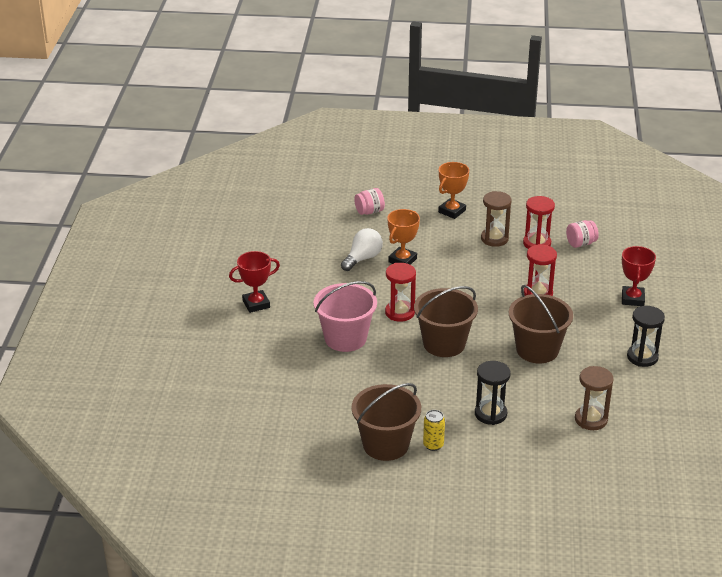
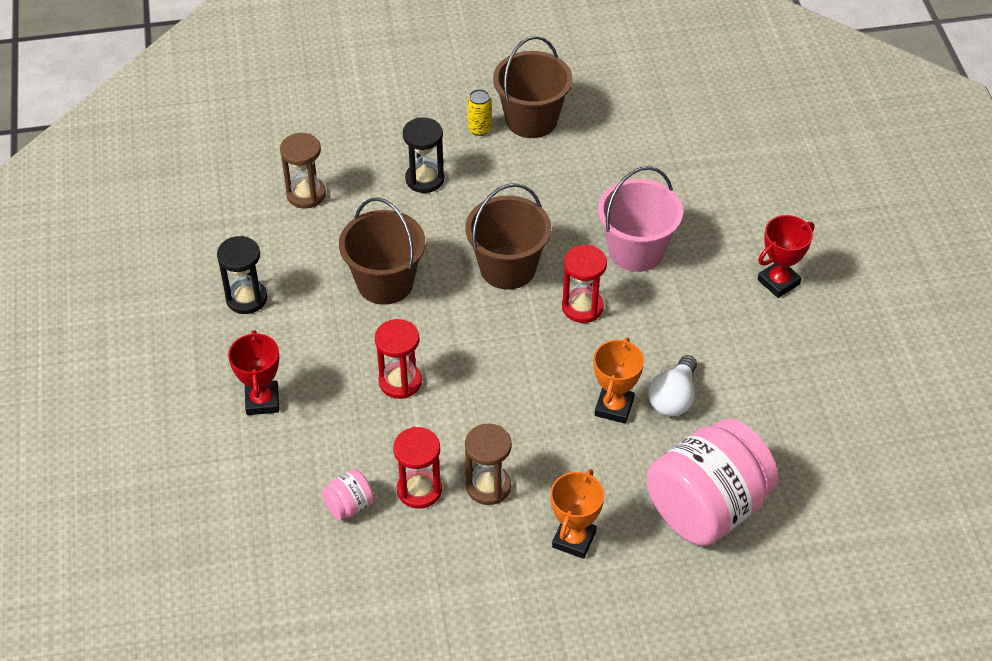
camera: 165 degrees right, 15 degrees up
(369, 211) = (707, 508): pink jar -> pink jar, size x2.41

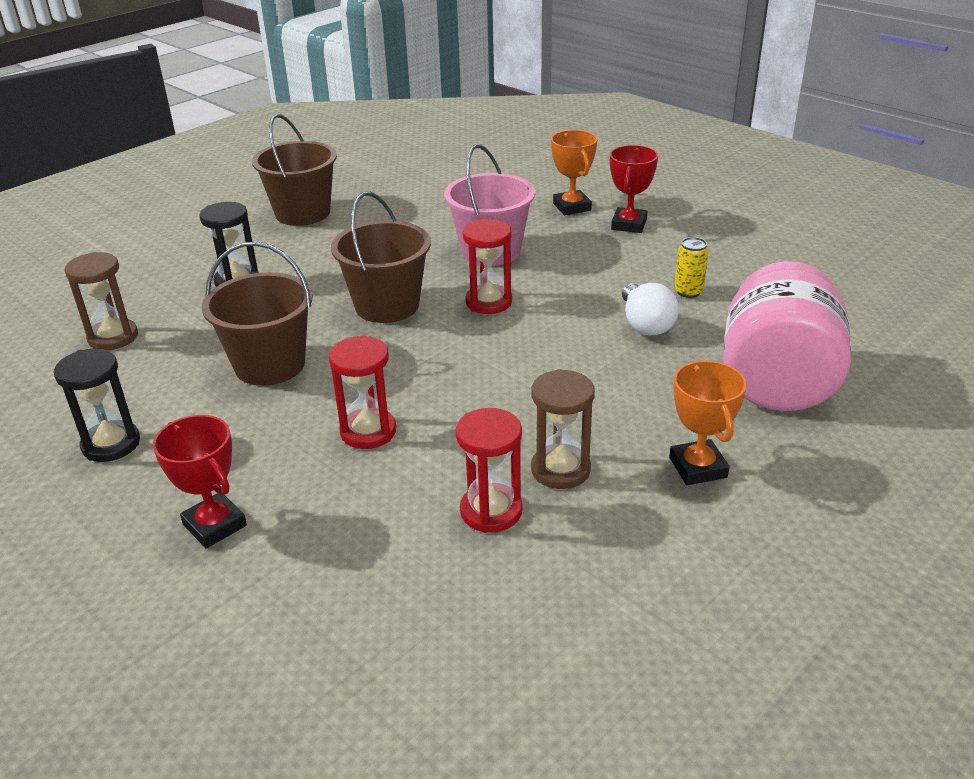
camera: 35 degrees left, 15 degrees down
(349, 506) = (426, 569): pink jar -> none
(479, 129) = (259, 234): yellow can -> yellow can (688, 292)
(614, 407) = (603, 353): orange trophy -> orange trophy (572, 207)

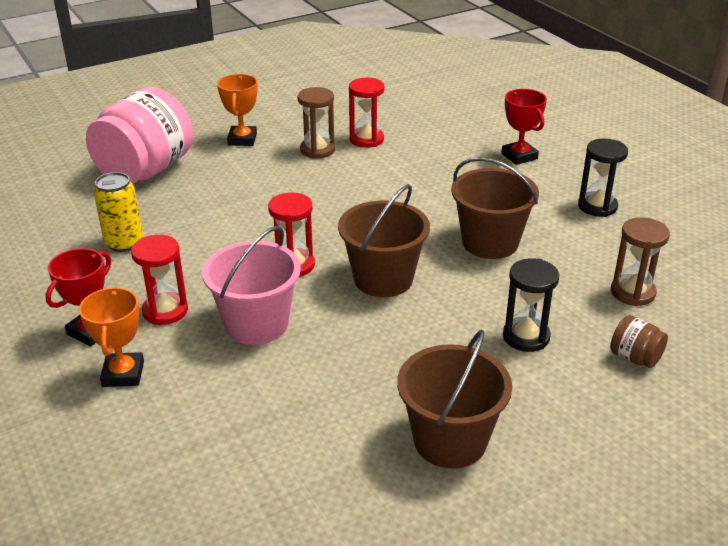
camera: 165 degrees left, 0 degrees up
(137, 282) = (635, 358): none -> brown jar
(368, 432) = (424, 186): red hourglass -> red hourglass (165, 311)
(645, 324) = (186, 222): white light bulb -> none
(688, 292) = (124, 243): yellow can -> yellow can, size x1.50

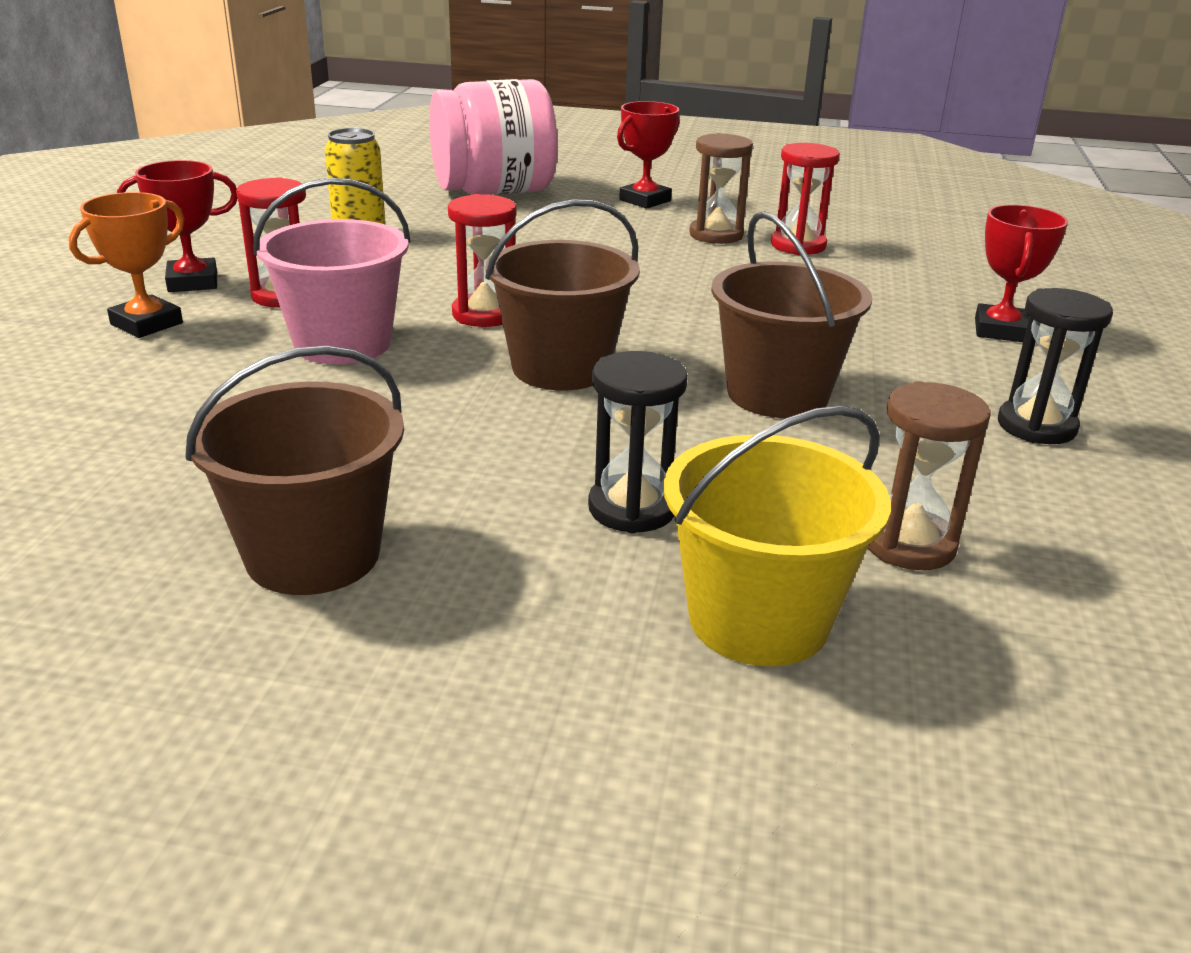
camera: 40 degrees right, 5 degrees down
(242, 139) = (645, 200): orange trophy -> red trophy
(635, 358) = (758, 619): brown jar -> yellow bucket

